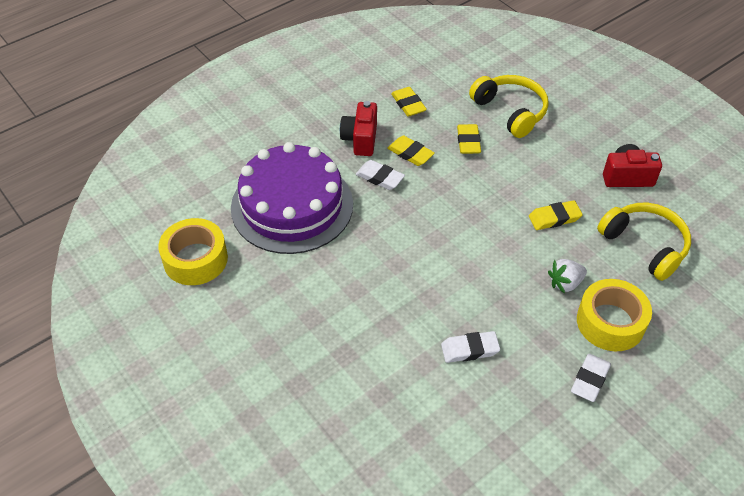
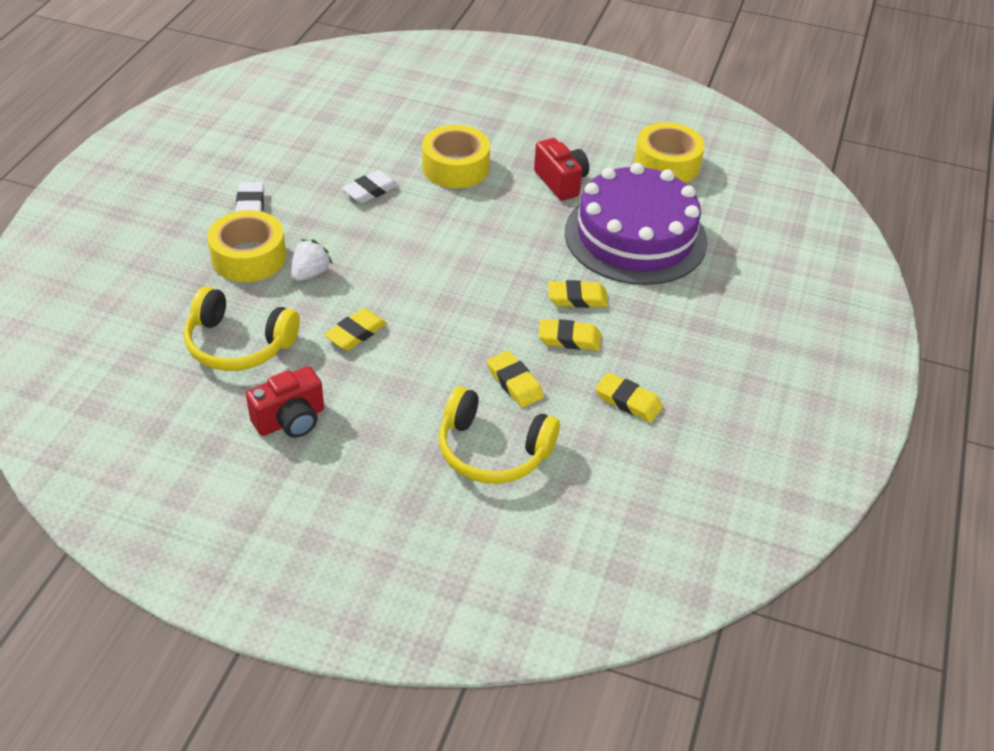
camera: 145 degrees right, 5 degrees down
(360, 139) = (639, 331): red camera -> red camera (561, 182)
(375, 341) = (455, 167): none -> yellow tape
(380, 178) = (577, 298): white eraser -> yellow eraser

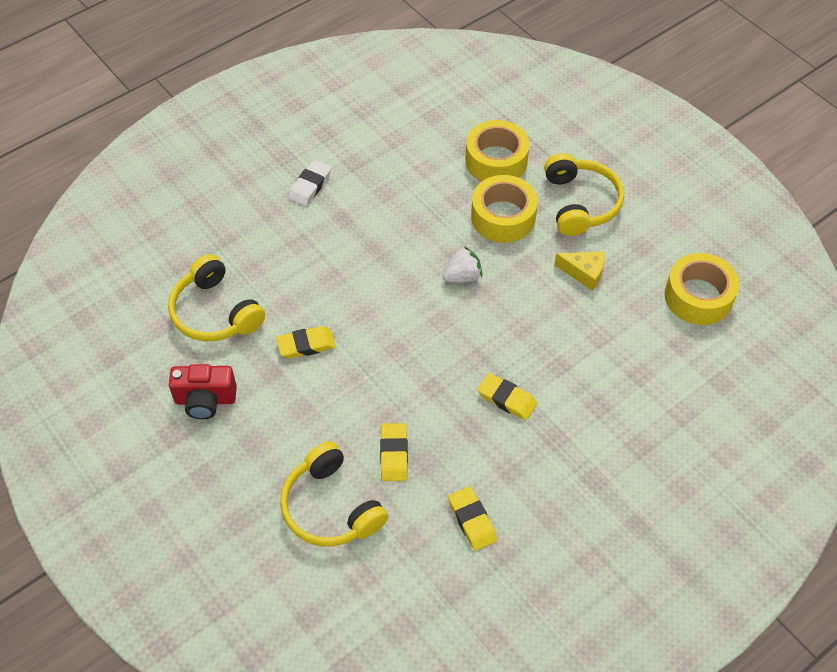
camera: 35 degrees right, 10 degrees up
(249, 257) = (277, 234): yellow tape -> yellow tape (496, 161)
(310, 273) = (311, 271): white strawberry -> white strawberry (462, 276)
(370, 190) = (415, 210): white eraser -> none
(513, 134) = (580, 203): none -> yellow headphones
(561, 182) = (584, 273): red camera -> yellow cheese
(569, 339) = (469, 435): yellow eraser -> none
(635, 236) = (607, 361): purple cake -> none

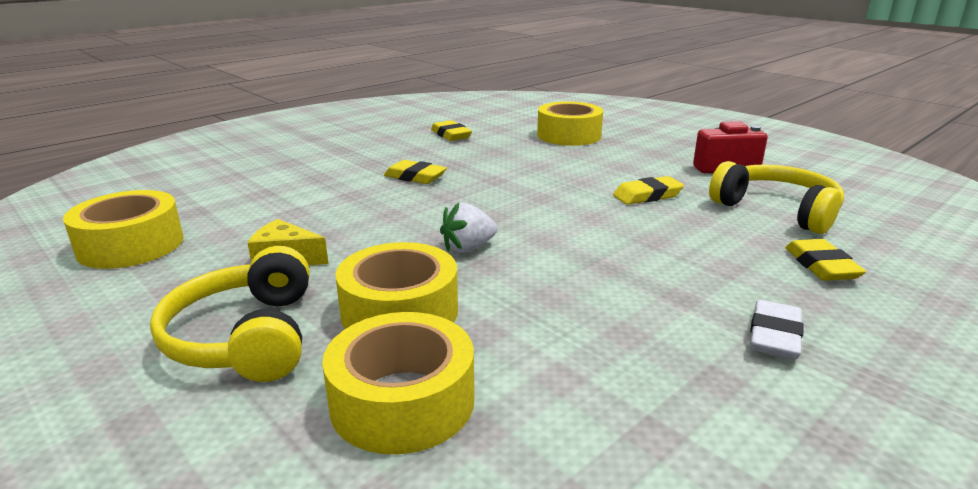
camera: 175 degrees right, 30 degrees down
(331, 507) = (569, 135): yellow headphones -> yellow tape
(394, 454) = (524, 153): yellow eraser -> yellow eraser (821, 266)

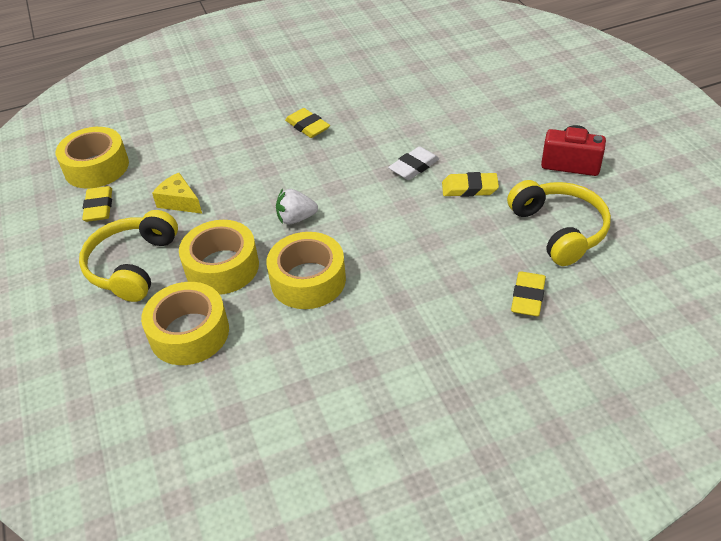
camera: 25 degrees right, 20 degrees up
(451, 135) = (370, 69): yellow eraser -> yellow eraser (99, 207)
(569, 135) = (472, 88): yellow tape -> yellow tape (308, 280)
(774, 336) = (429, 347): white eraser -> white eraser (414, 167)

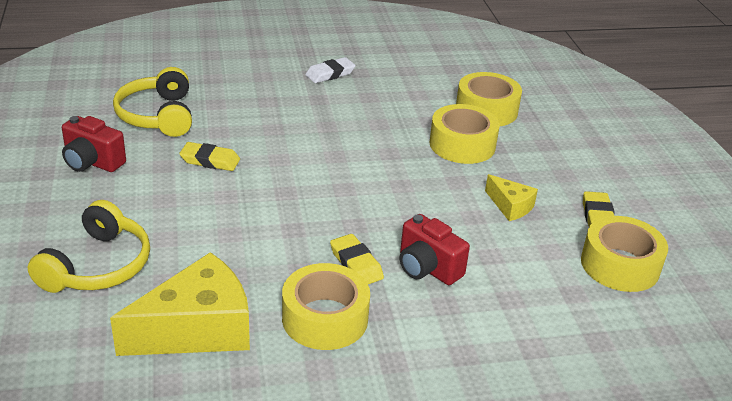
camera: 175 degrees left, 10 degrees down
(133, 265) = (545, 160): yellow headphones -> yellow headphones (97, 266)
(253, 134) = (427, 268): none -> red camera
(296, 218) = (390, 168): white strawberry -> none
(308, 280) = (388, 123): yellow tape -> yellow tape (325, 318)
(398, 69) = (197, 329): none -> yellow cheese
(414, 167) = (252, 191): white eraser -> white eraser (330, 74)
(528, 297) = (221, 83): yellow eraser -> none

